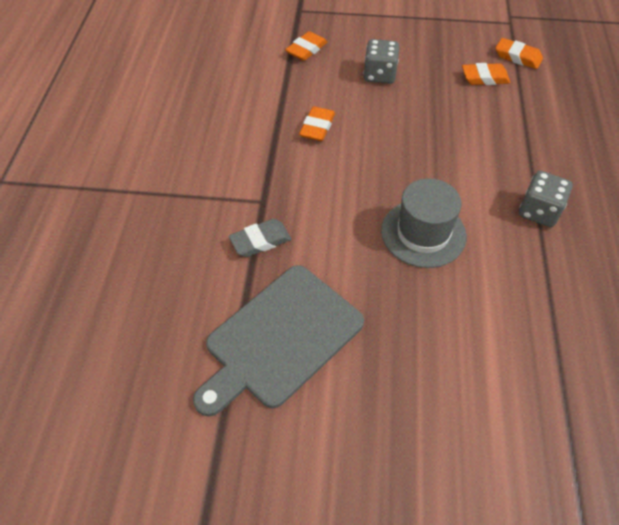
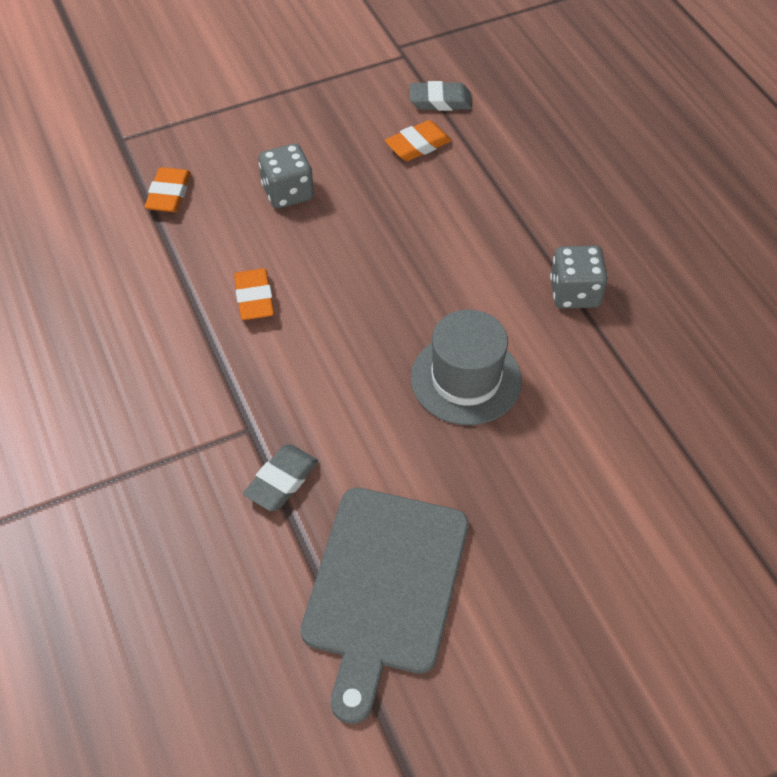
camera: 30 degrees left, 0 degrees up
(517, 57) = (440, 101): orange eraser -> grey eraser

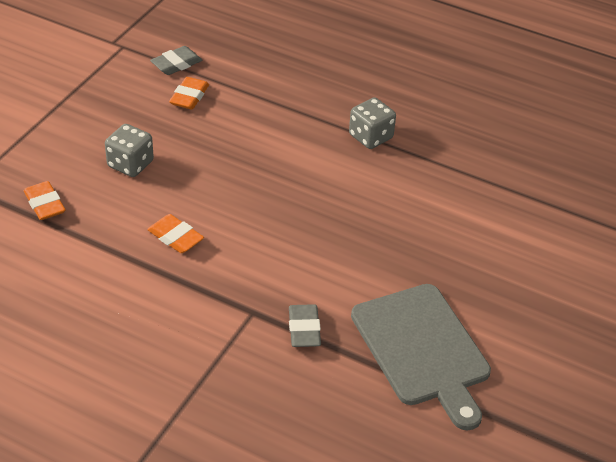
camera: 40 degrees left, 10 degrees down
(466, 379) = (356, 215): grey hat -> none

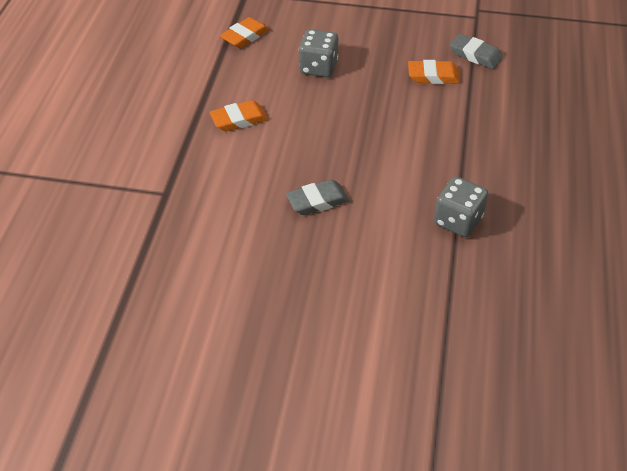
camera: 75 degrees right, 5 degrees up
(175, 237) = (239, 119): orange eraser -> orange eraser turned 45 degrees clockwise
(304, 329) = (155, 233): grey eraser -> grey eraser (317, 201)
(422, 349) = (156, 331): grey cutting board -> none

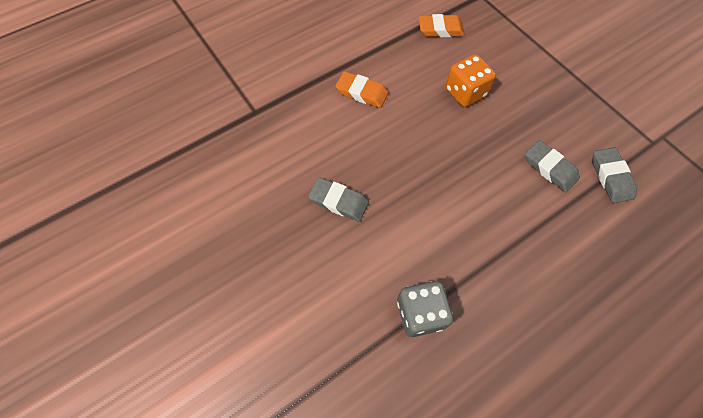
camera: 45 degrees right, 15 degrees up
(318, 67) = (465, 92): grey dice -> orange dice
(433, 76) = (550, 168): orange eraser -> grey eraser

